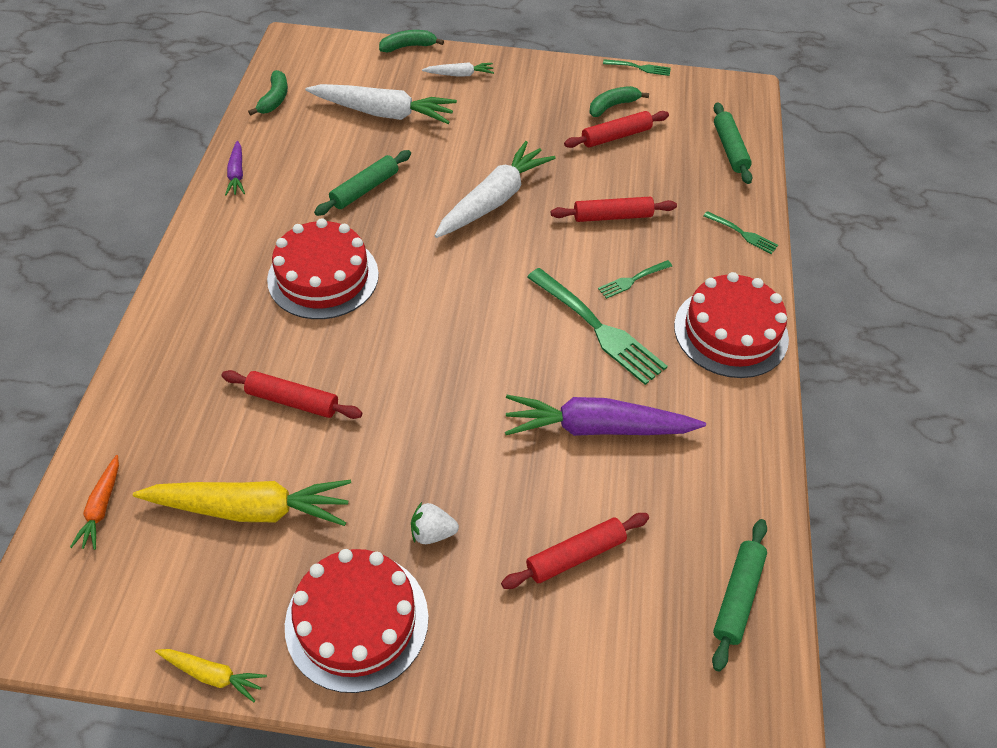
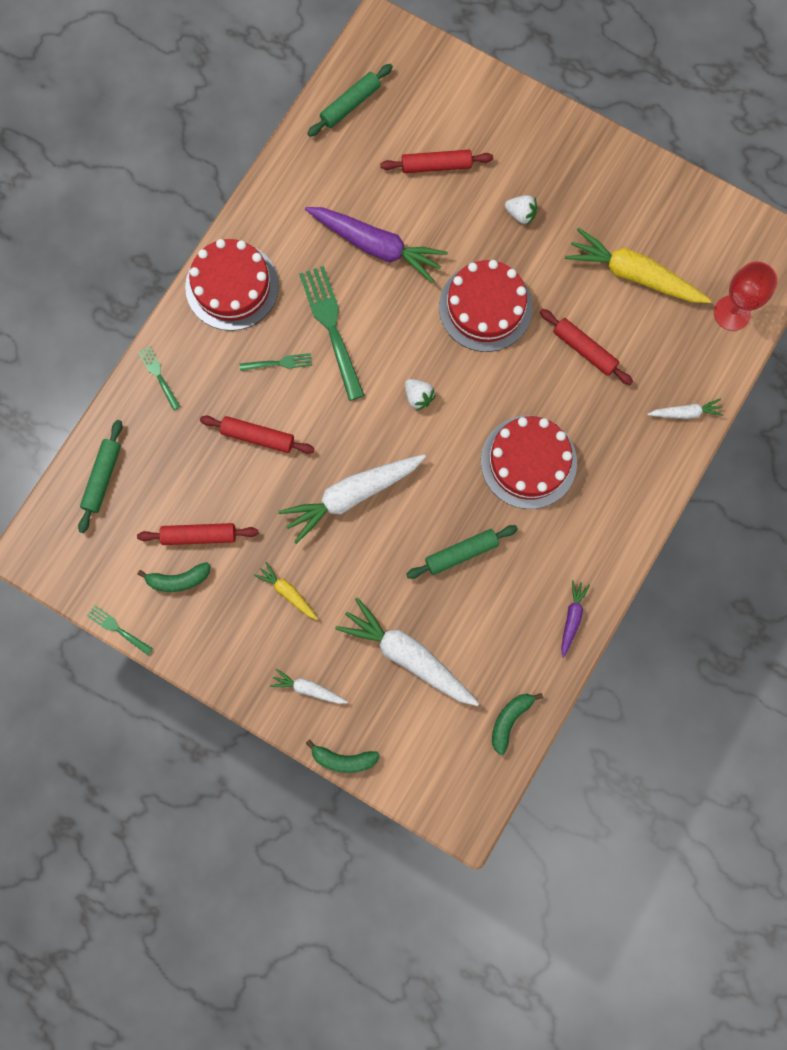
camera: 155 degrees left, 25 degrees up
(101, 507) = (732, 313): orange carrot -> red goblet
(149, 375) = (685, 413): none -> white carrot
(212, 674) = (679, 178): yellow carrot -> yellow carrot (288, 592)
(357, 620) = (586, 177): red cake -> red cake (485, 307)
(468, 296) = (418, 397): none -> white strawberry

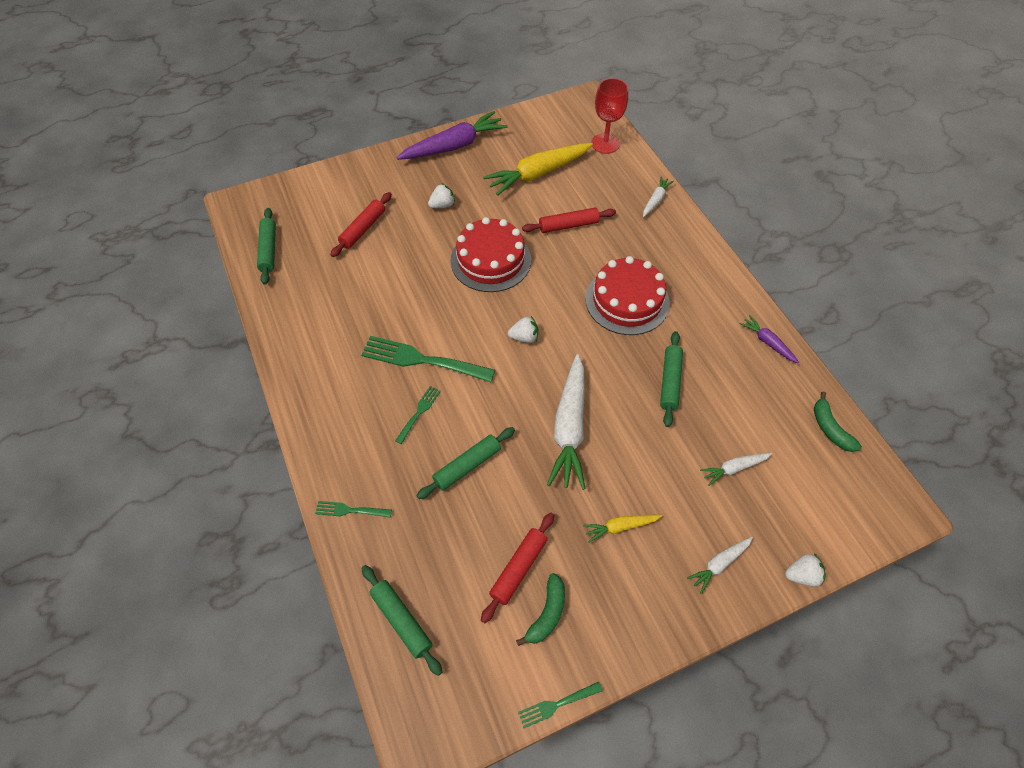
camera: 55 degrees left, 20 degrees down
(232, 286) = (327, 407): red cake -> none
(258, 437) = (467, 466): red rolling pin -> green rolling pin
(343, 759) = (801, 575): green banana -> white strawberry
(376, 246) = (386, 296): purple carrot -> purple carrot (454, 146)
(408, 656) = (734, 468): white carrot -> white carrot, size x0.49

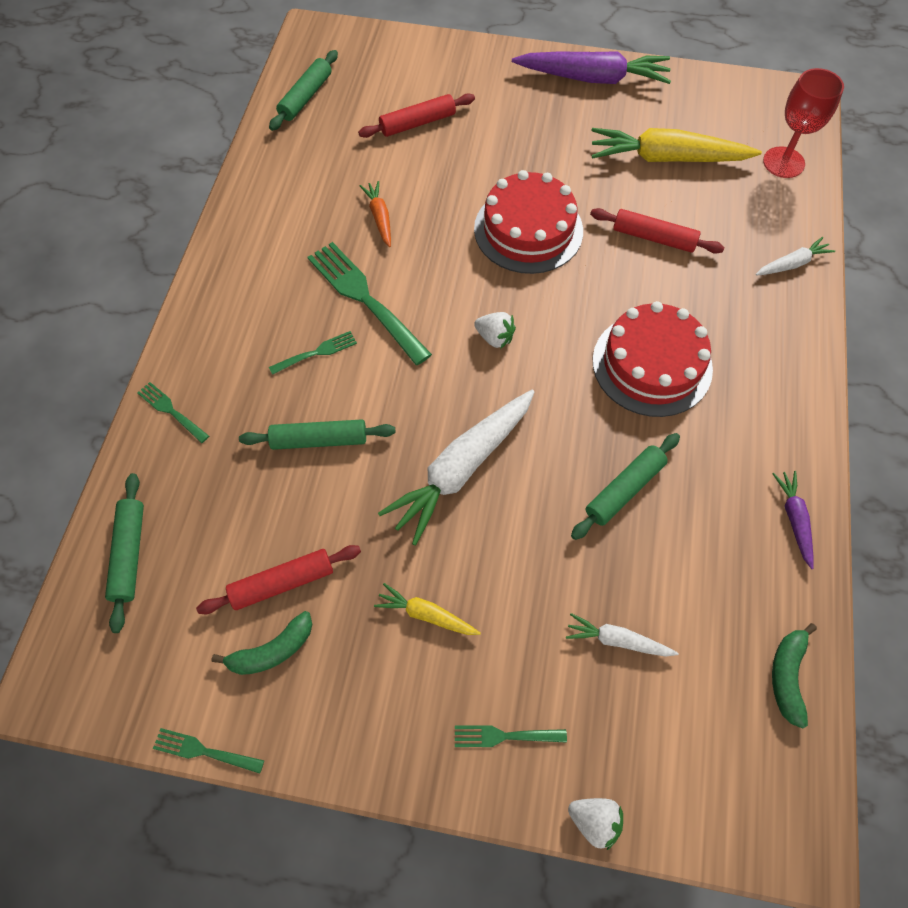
camera: 35 degrees right, 5 degrees up
(388, 303) = (379, 217): none -> orange carrot
(442, 205) = (524, 139): white strawberry -> none
(719, 564) = (505, 736): white carrot -> green fork

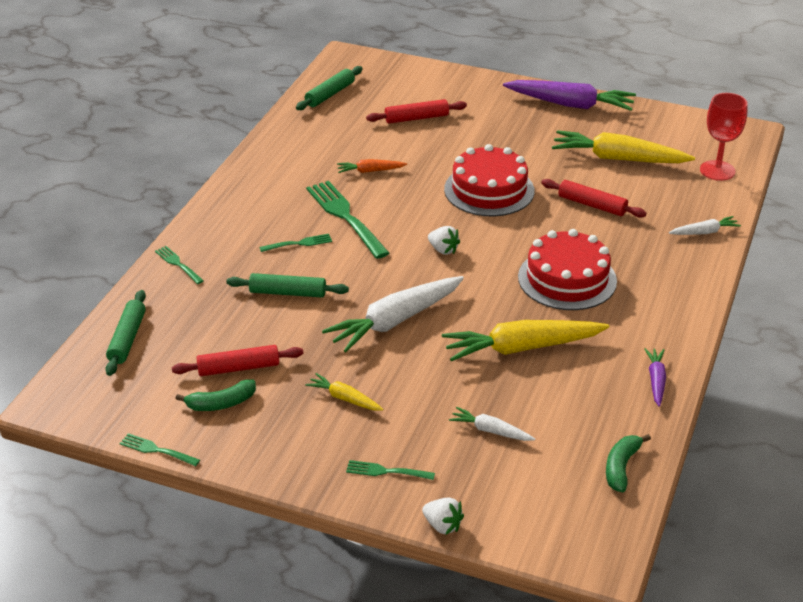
camera: 10 degrees right, 25 degrees down
(379, 217) = (370, 171): orange carrot -> orange carrot turned 90 degrees counterclockwise
(624, 490) = (522, 348): green rolling pin -> yellow carrot

